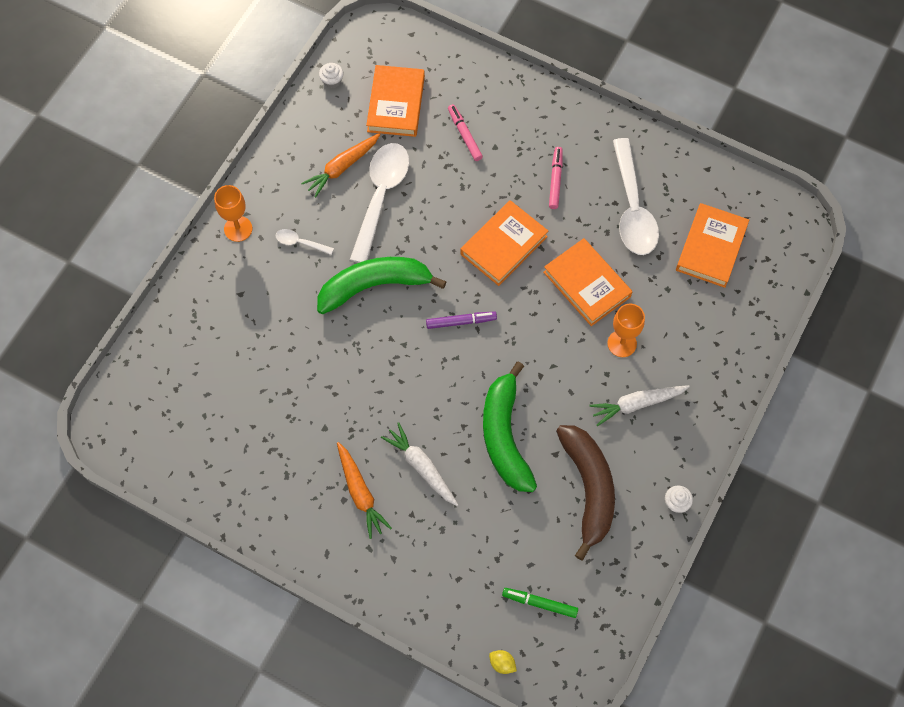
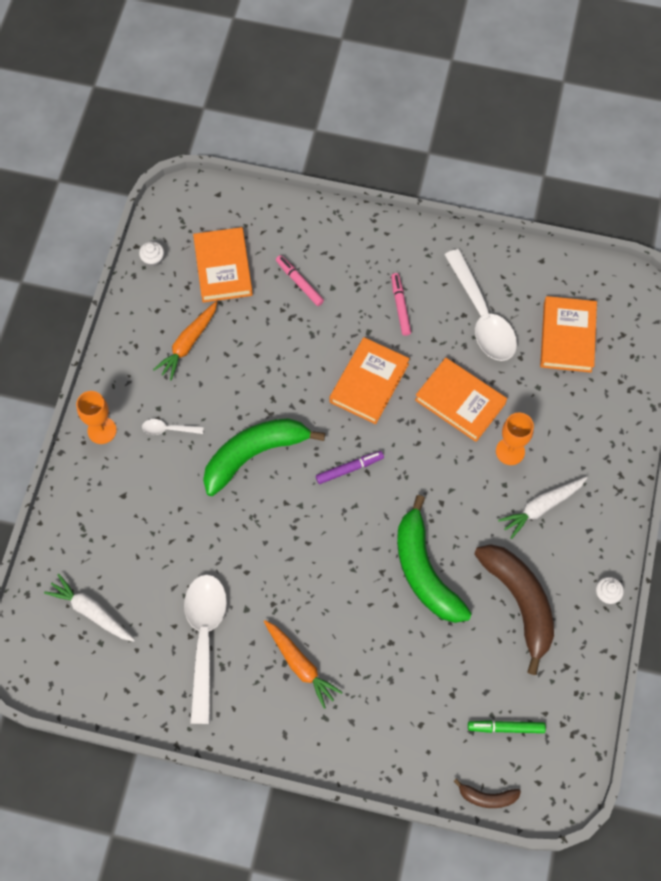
camera: 15 degrees left, 0 degrees up
(381, 196) = (235, 363): white spoon -> white spoon (204, 638)
(421, 467) = (353, 623): white carrot -> white carrot (91, 611)
(502, 663) = (487, 797): yellow lemon -> brown banana

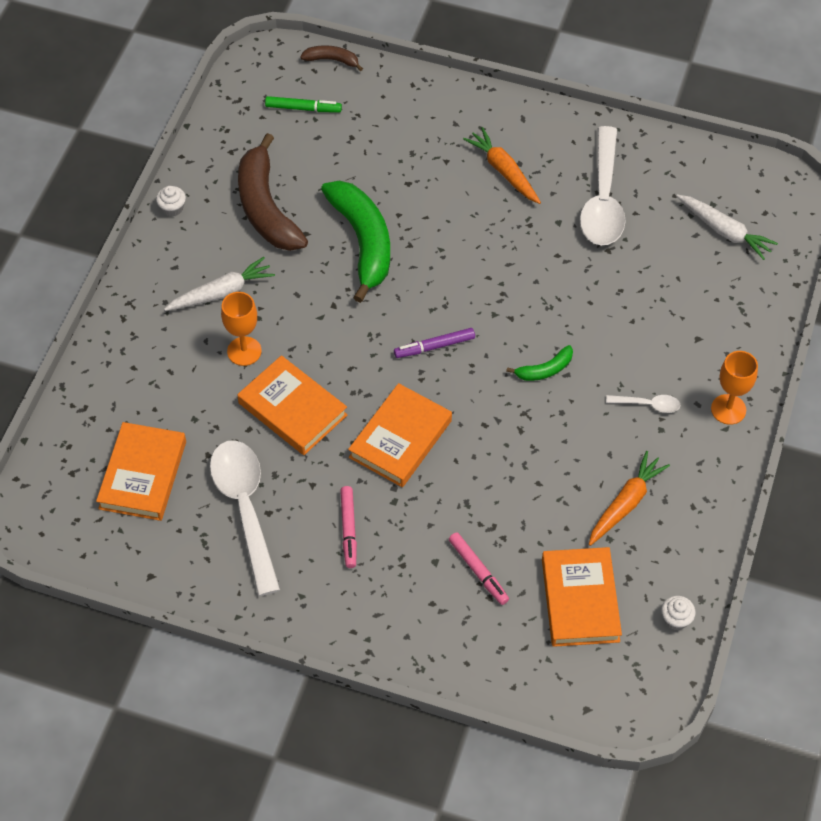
camera: 175 degrees left, 10 degrees down
(254, 454) = (545, 370): green banana -> green banana, size x0.46

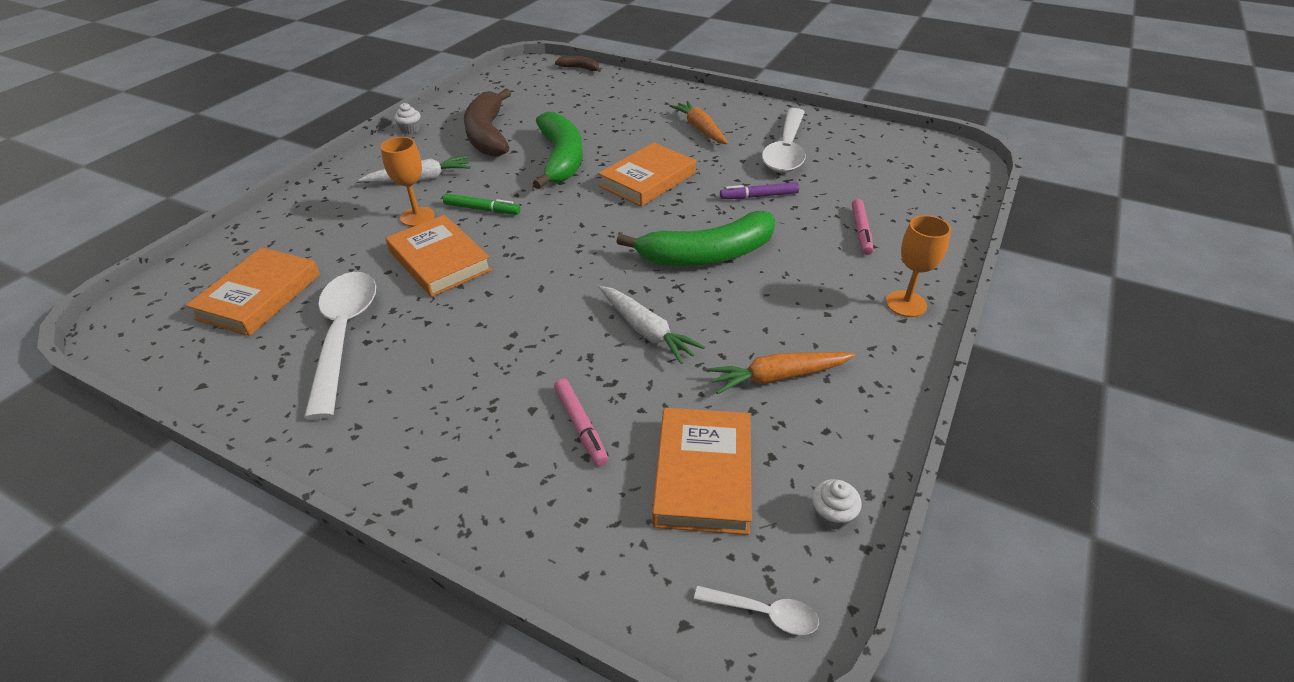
camera: 10 degrees right, 15 degrees down
(303, 108) = (546, 88): green marker -> green marker (482, 209)
(348, 529) = (445, 366): pink marker -> pink marker (861, 231)
(400, 439) = (538, 294): orange book -> orange book (648, 180)
(434, 346) = (600, 229): purple marker -> purple marker (759, 196)
(545, 370) = (707, 255): green banana -> green banana, size x2.17
(625, 503) = (778, 377): orange carrot -> orange carrot turned 150 degrees counterclockwise
(648, 405) = (814, 292): white spoon -> white spoon (764, 613)
(724, 231) = (901, 177): white carrot -> white carrot (646, 331)

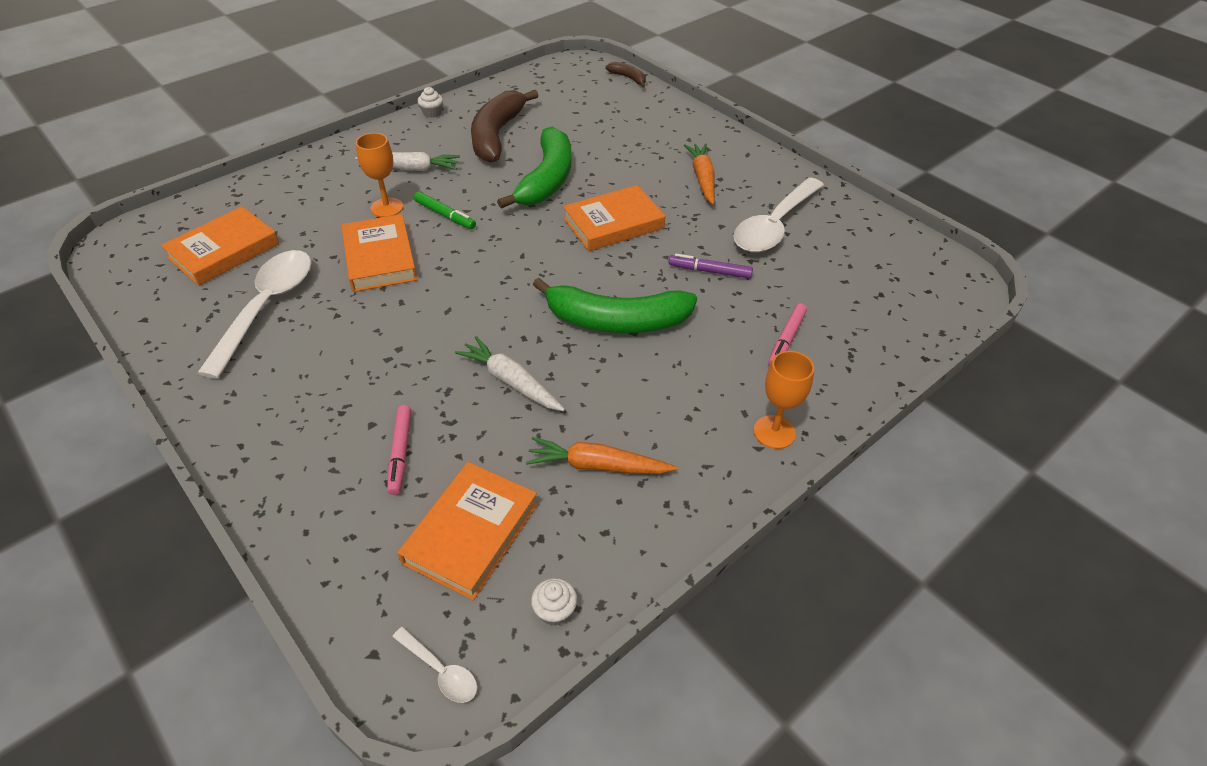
camera: 20 degrees right, 5 degrees up
(646, 331) = (511, 381): white carrot -> white carrot turned 150 degrees clockwise

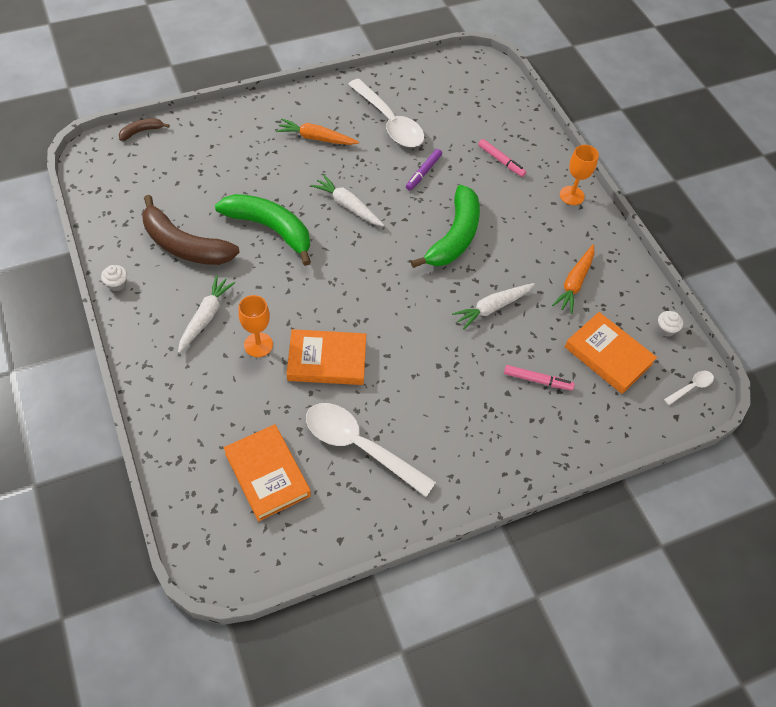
camera: 75 degrees left, 10 degrees up
(445, 215) = (288, 306): green marker -> none
(613, 223) = (348, 206): orange book -> white carrot

